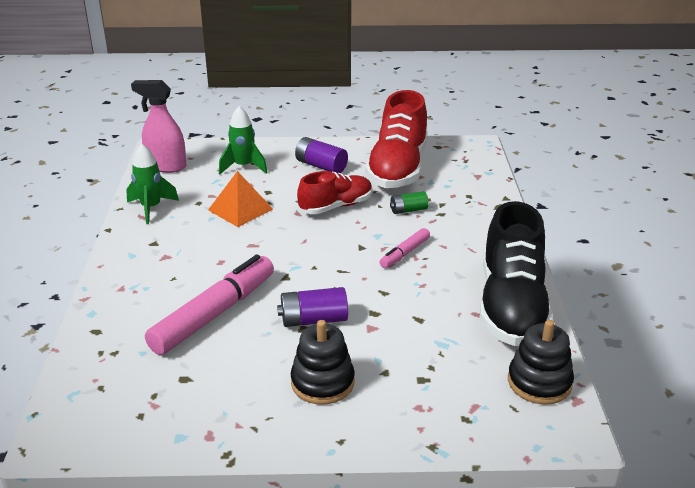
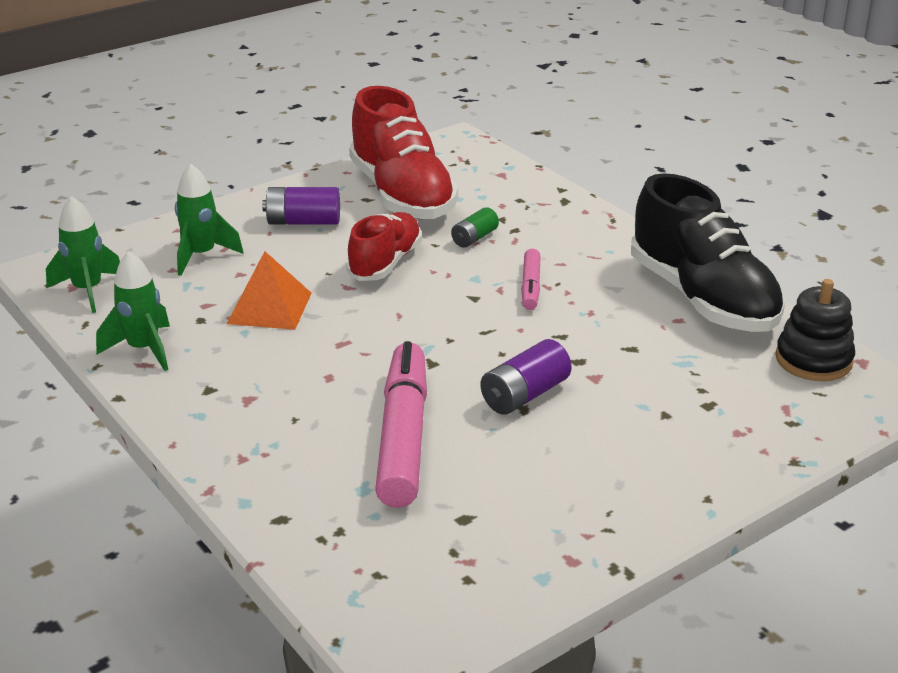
camera: 35 degrees left, 0 degrees up
(166, 166) = (88, 290): pink spray bottle -> green rocket
(322, 382) = (618, 453): black stacking toy -> none

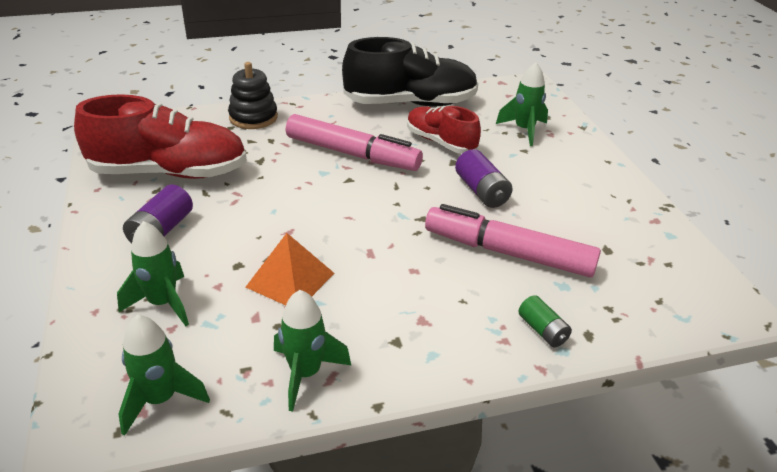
camera: 70 degrees left, 5 degrees up
(385, 263) = (268, 205): red shoe -> red shoe (440, 142)
(474, 238) = (267, 158): green battery -> green battery (542, 330)
(530, 286) = (352, 154): pink marker -> pink marker, size x2.01
(724, 406) = (524, 130): none -> green rocket
(813, 360) = (493, 93): black stacking toy -> black stacking toy (253, 117)

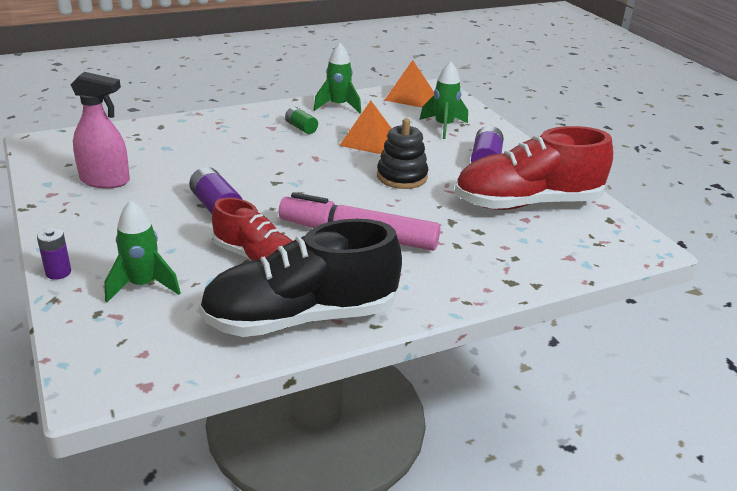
camera: 170 degrees right, 5 degrees down
(160, 399) = (409, 96): green rocket -> orange pyramid
(253, 117) = (499, 273): black stacking toy -> black stacking toy (402, 177)
(508, 252) = (203, 163): pink marker -> none
(542, 330) = (191, 126): green battery -> green battery (301, 128)
(592, 144) = (58, 272): none -> purple battery
(609, 233) = (105, 181): none -> pink spray bottle

